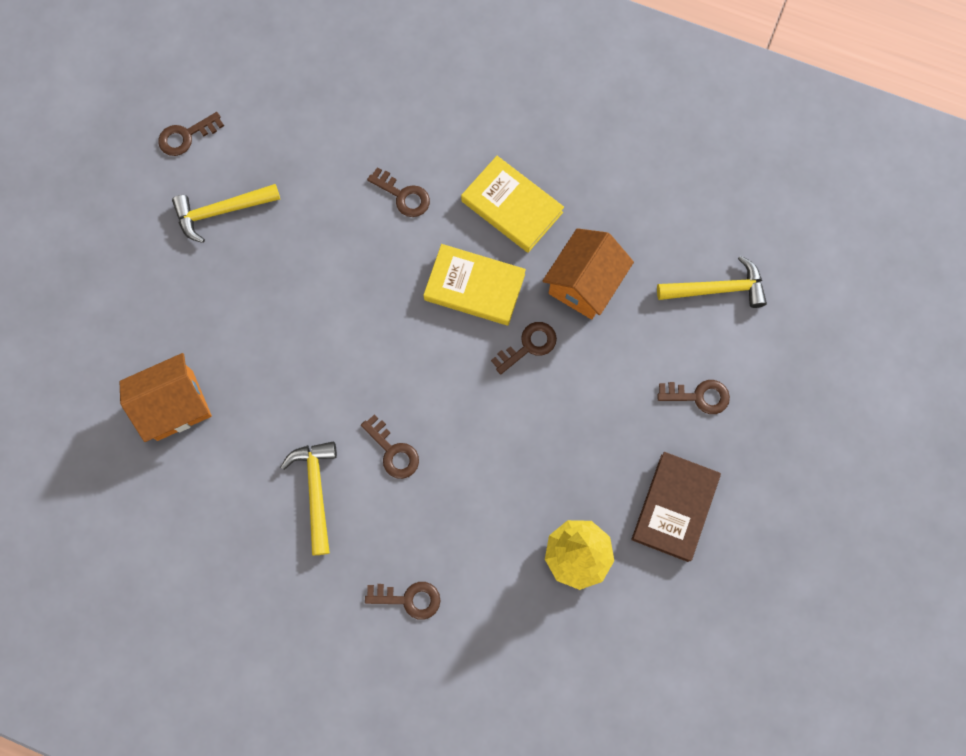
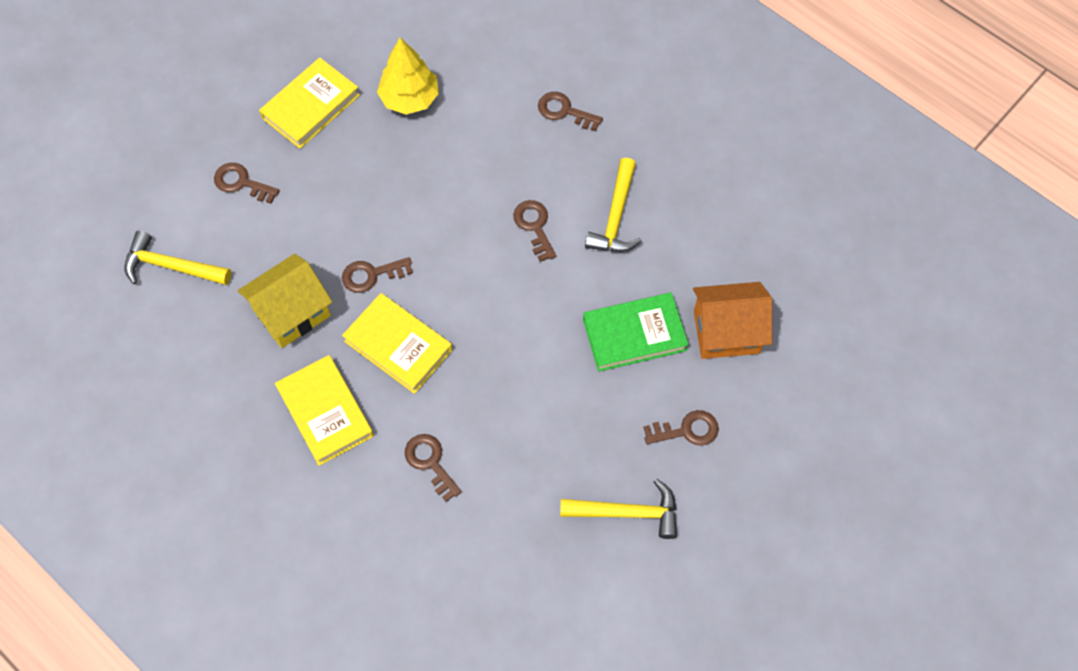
camera: 160 degrees left, 10 degrees down
(186, 136) = (642, 615): brown key -> brown key (687, 430)
(261, 372) = (634, 335): none -> green book
(584, 284) = (292, 313): orange house -> yellow house
(674, 507) = (311, 106): brown book -> yellow book

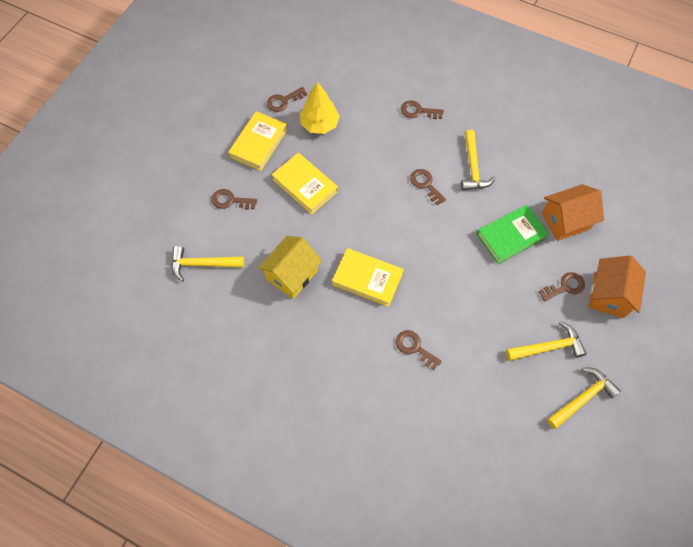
camera: 15 degrees left, 0 degrees up
(325, 412) = (336, 333): yellow book -> yellow book (305, 185)
(371, 275) = (334, 238): brown key -> brown key (283, 101)
(649, 599) = (582, 398): none -> yellow hammer
(749, 460) = (609, 295): none -> orange house

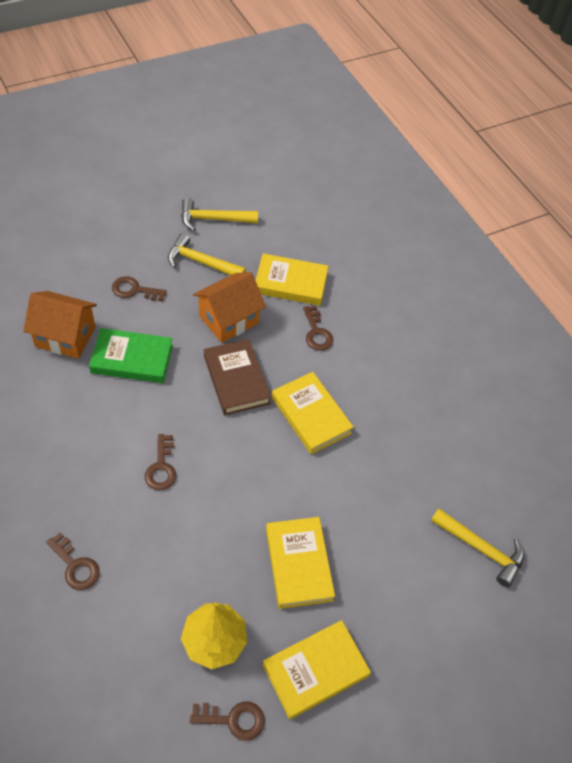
camera: 150 degrees left, 10 degrees down
(230, 200) = (404, 609): brown key -> none
(292, 275) = (386, 470): yellow house -> none
(435, 269) = (236, 379): none -> brown book
(469, 379) = (290, 283): none -> yellow book
(473, 167) = (91, 450): yellow hammer -> none
(609, 295) = (106, 261): orange house -> orange house (229, 319)

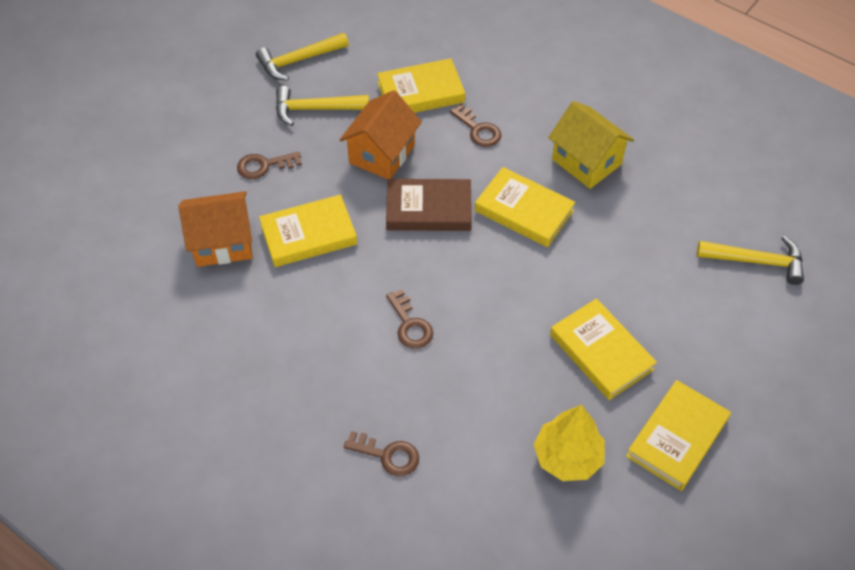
camera: 20 degrees left, 0 degrees up
(132, 359) = (308, 235): green book -> yellow book
(233, 719) = (631, 516): brown key -> none
(236, 379) = (429, 209): brown book -> brown book turned 45 degrees counterclockwise
(388, 397) = (586, 162): none -> yellow house

